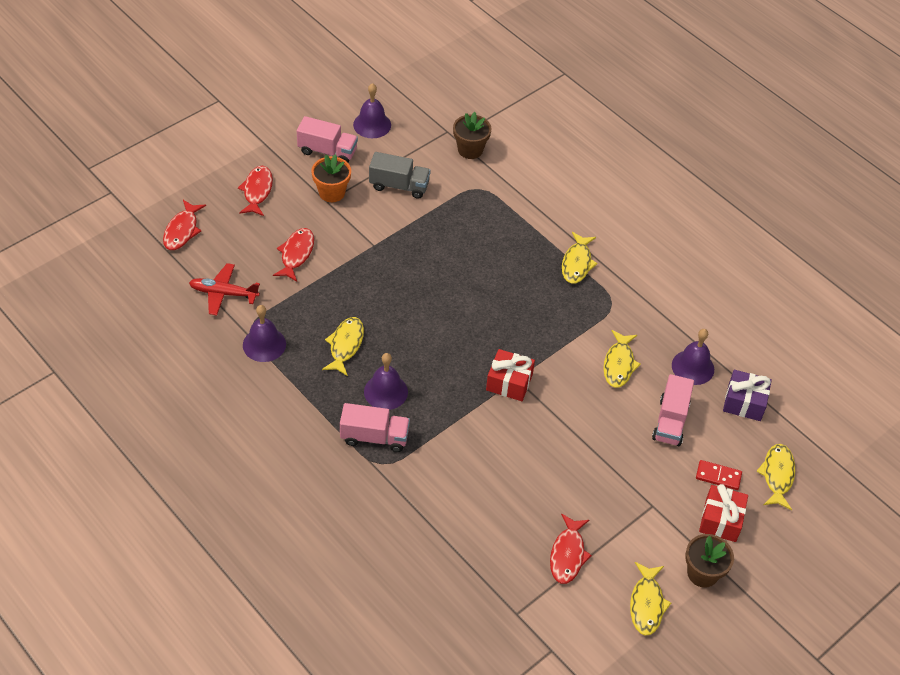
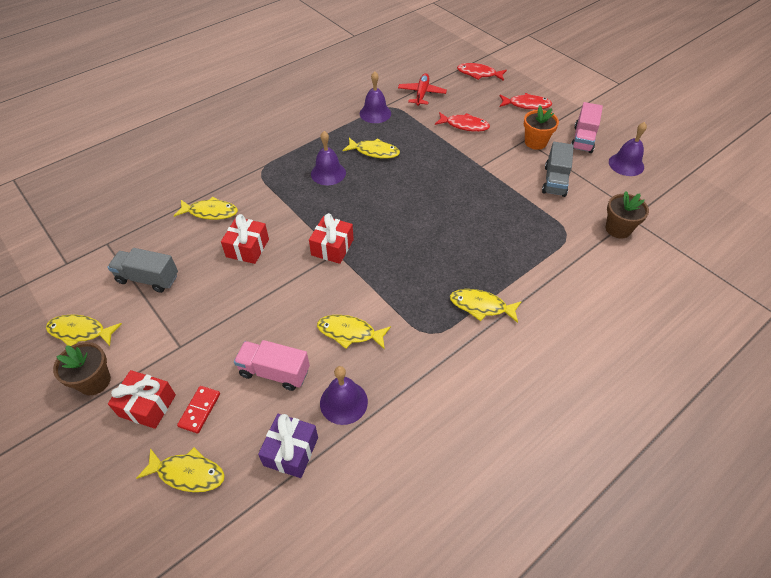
camera: 95 degrees right, 0 degrees up
(374, 437) = (286, 167): pink truck -> none
(458, 509) = (210, 212): none -> yellow fish
(515, 462) = (247, 248): none -> red gift
(568, 554) = (148, 278): red fish -> grey truck

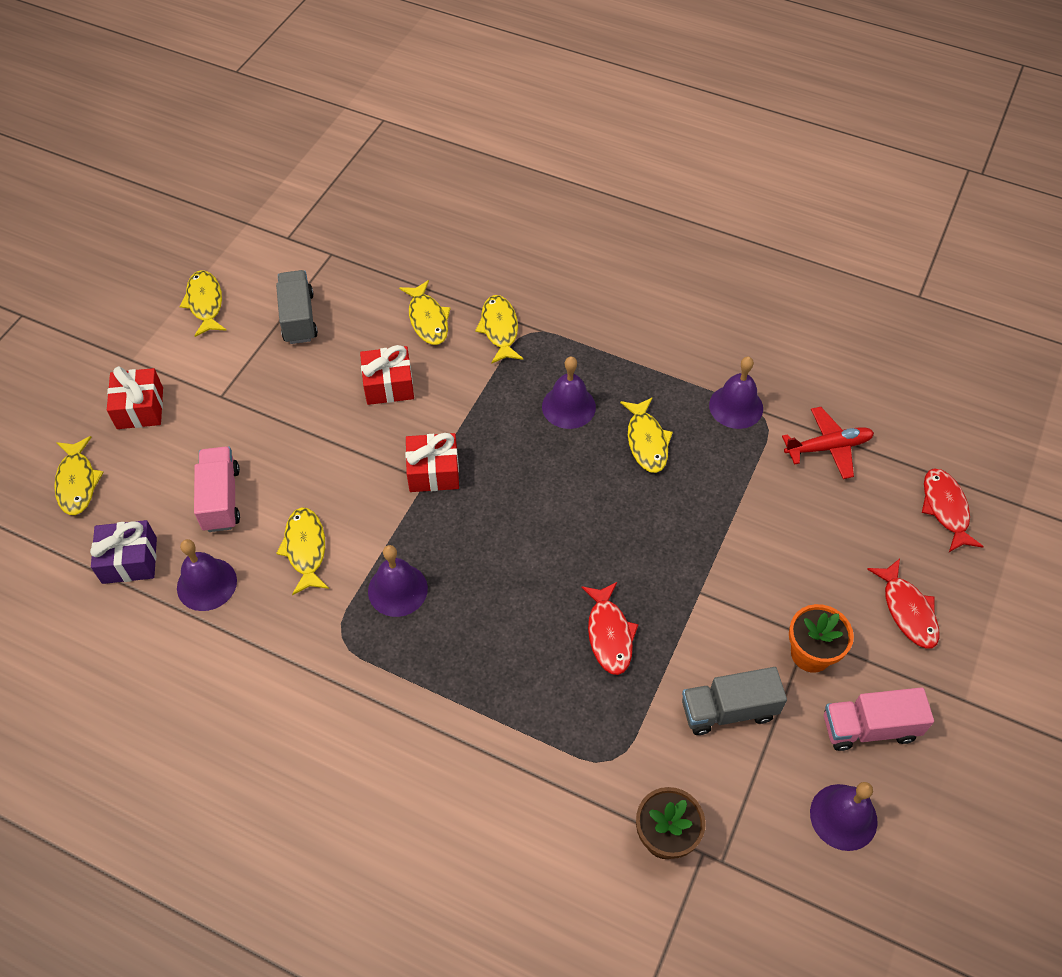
camera: 65 degrees right, 5 degrees up
(94, 381) = (152, 349): brown flower pot -> none
(200, 410) = (150, 455): red domino -> none
(409, 292) = (397, 589): none -> purple bell
(464, 125) = (786, 535): red fish -> red fish (609, 634)
(481, 306) = (412, 684): yellow fish -> yellow fish (499, 329)

